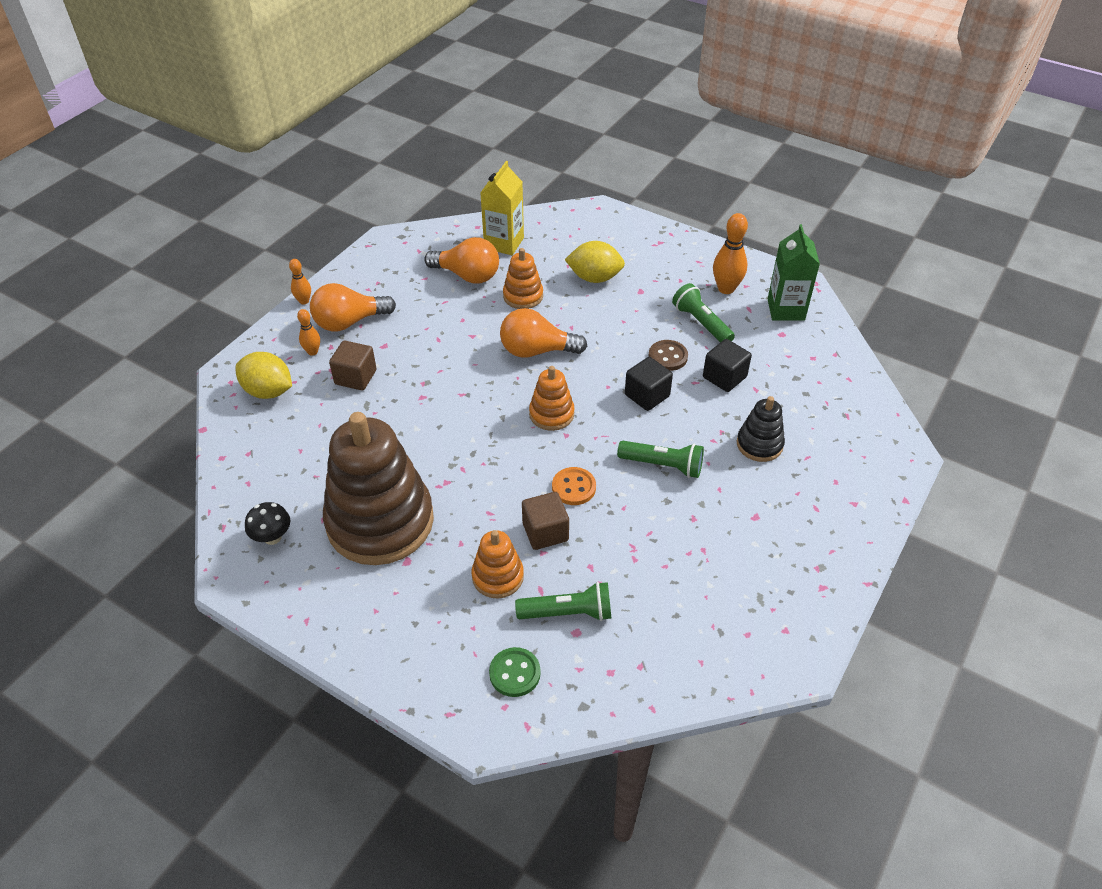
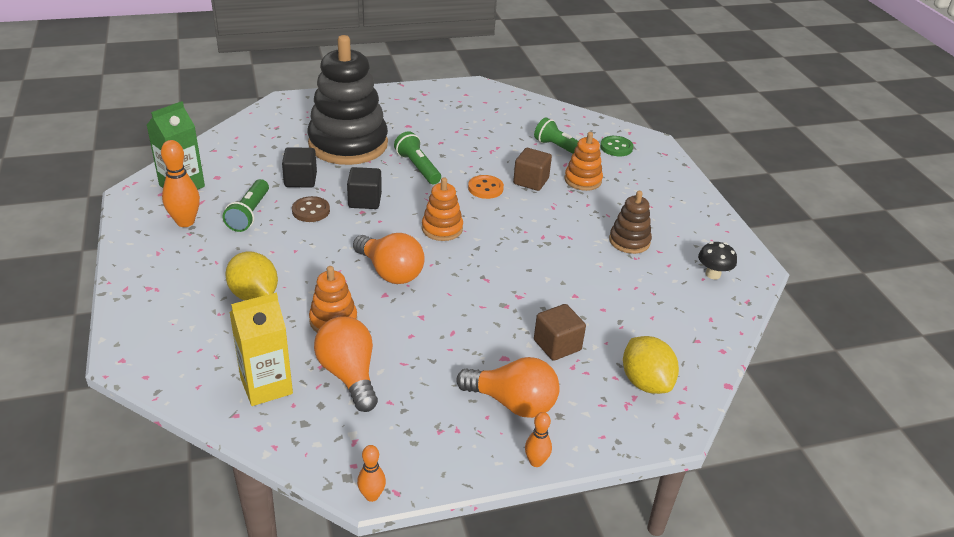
camera: 140 degrees left, 10 degrees down
(312, 352) = (575, 395): orange bowling pin -> orange bowling pin (372, 496)
(380, 522) = (629, 241): brown stacking toy -> brown stacking toy, size x0.46
(759, 444) = (348, 144): black stacking toy -> black stacking toy, size x2.16

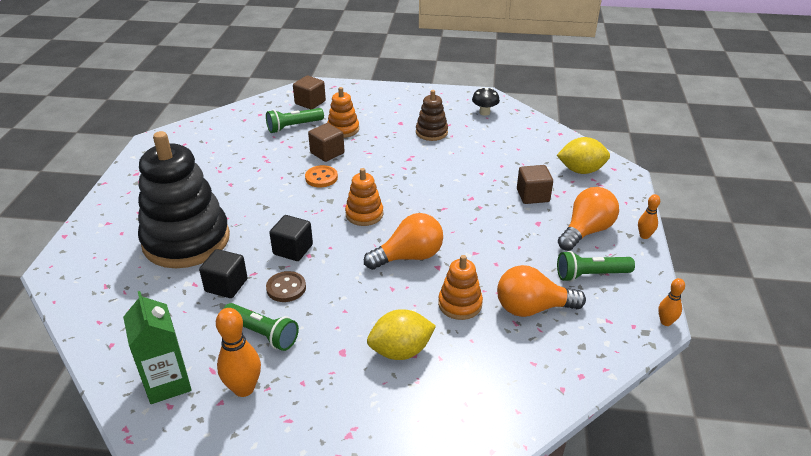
camera: 65 degrees left, 0 degrees up
(266, 386) = (531, 362): yellow carton -> none
(418, 167) = (262, 206): green flashlight -> green flashlight (591, 275)
(616, 147) = (310, 102): green button -> brown cube

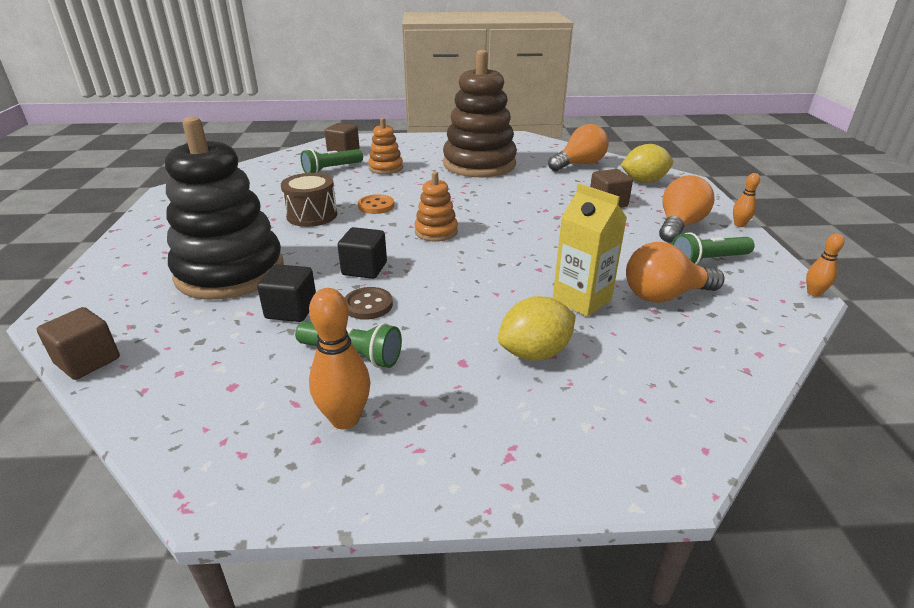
camera: 10 degrees left, 5 degrees down
(167, 383) = (234, 426): green carton -> none
(264, 183) = (312, 215): none -> brown drum
(327, 153) = (375, 186): brown cube -> brown cube (88, 361)
(409, 257) = (502, 263): orange light bulb -> orange light bulb (579, 164)
(431, 132) = (479, 164): brown stacking toy -> brown stacking toy, size x2.16
(460, 304) = (582, 300): orange stacking toy -> yellow carton
(484, 112) = (525, 147): black mushroom -> none

